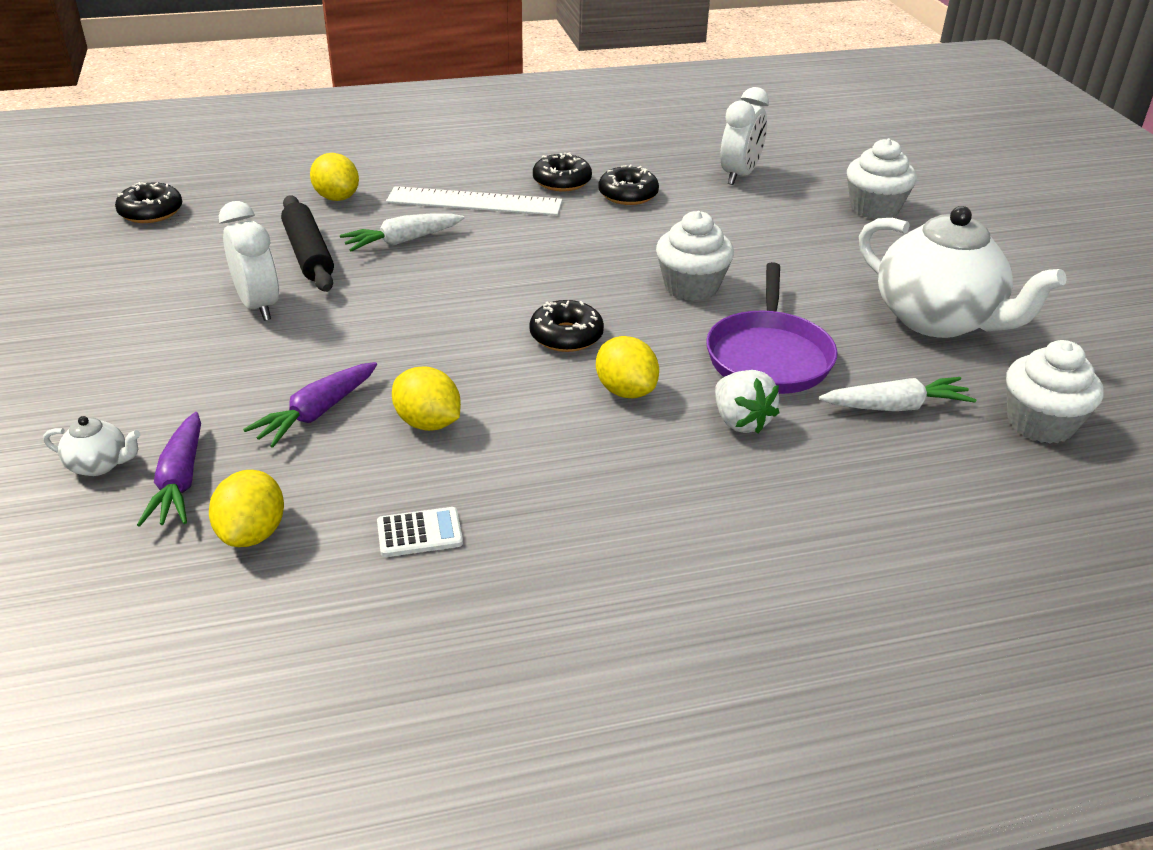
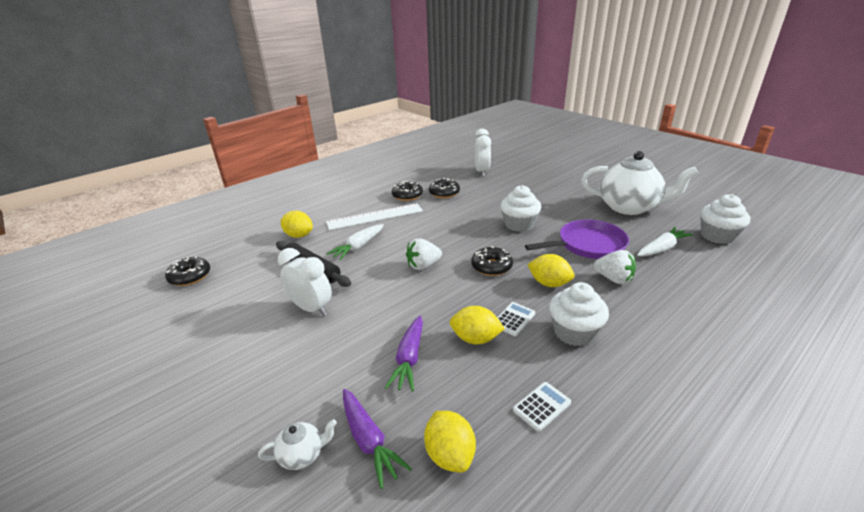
camera: 25 degrees left, 5 degrees down
(466, 300) = (423, 265): none -> white strawberry
(510, 419) = (513, 319): none -> white calculator
(769, 357) = (588, 245): purple pan -> purple pan turned 90 degrees counterclockwise
(874, 208) = (550, 170): white cupcake -> white cupcake (574, 332)

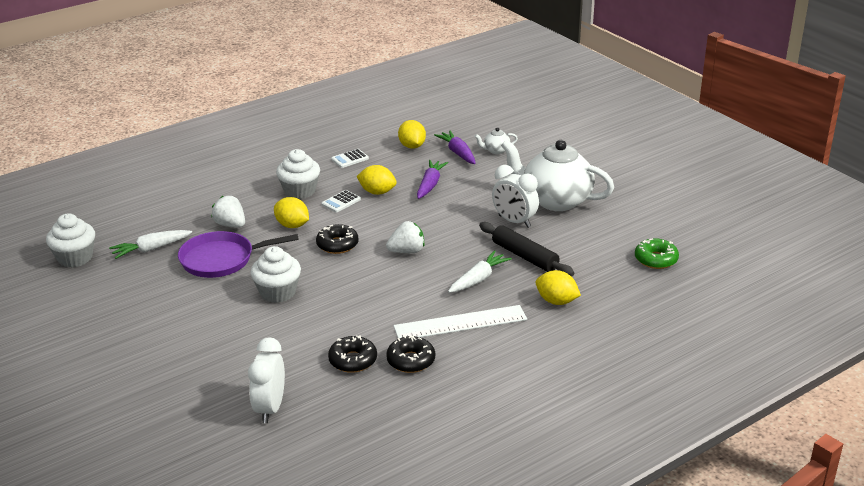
camera: 175 degrees left, 0 degrees up
(190, 276) = (656, 259): black donut -> green donut
(629, 207) = (118, 306): white teapot -> white teapot (555, 200)

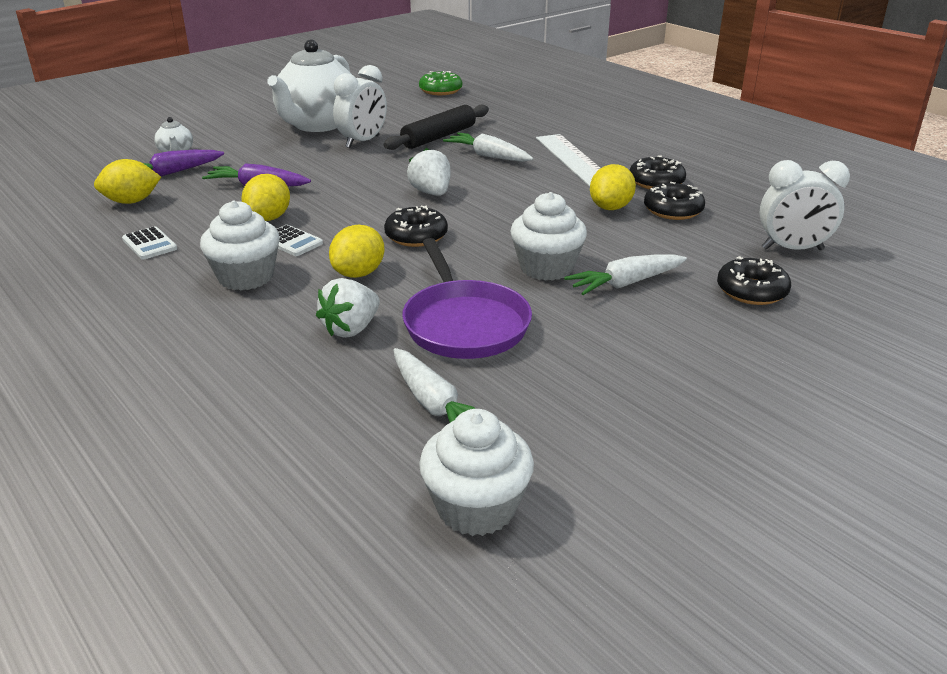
camera: 95 degrees left, 0 degrees up
(217, 373) = (751, 291): none -> black donut
(246, 321) = (625, 283): none -> white carrot
(556, 301) = (522, 125): yellow lemon -> yellow lemon (610, 207)

